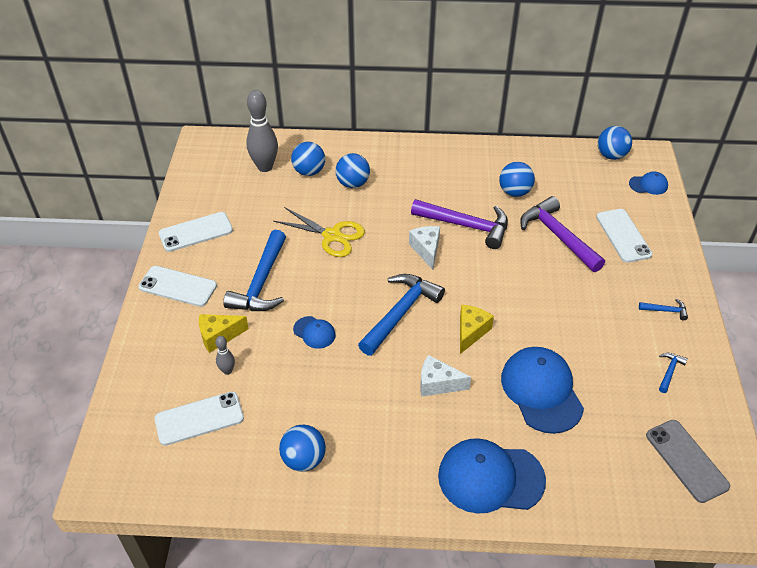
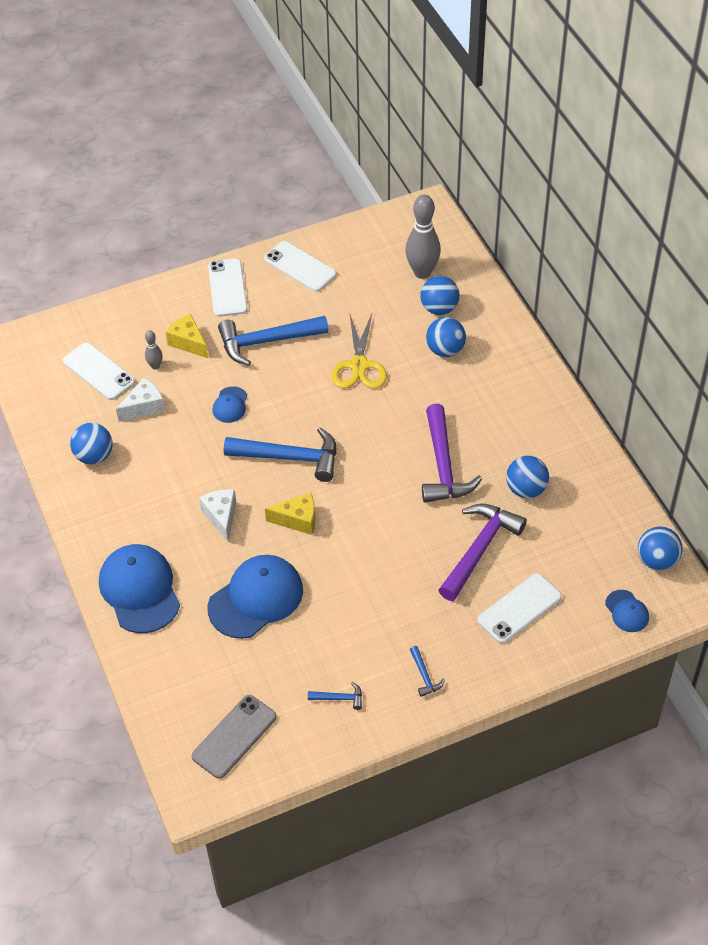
camera: 65 degrees right, 5 degrees up
(426, 250) = (386, 446): white cheese -> white cheese (144, 407)

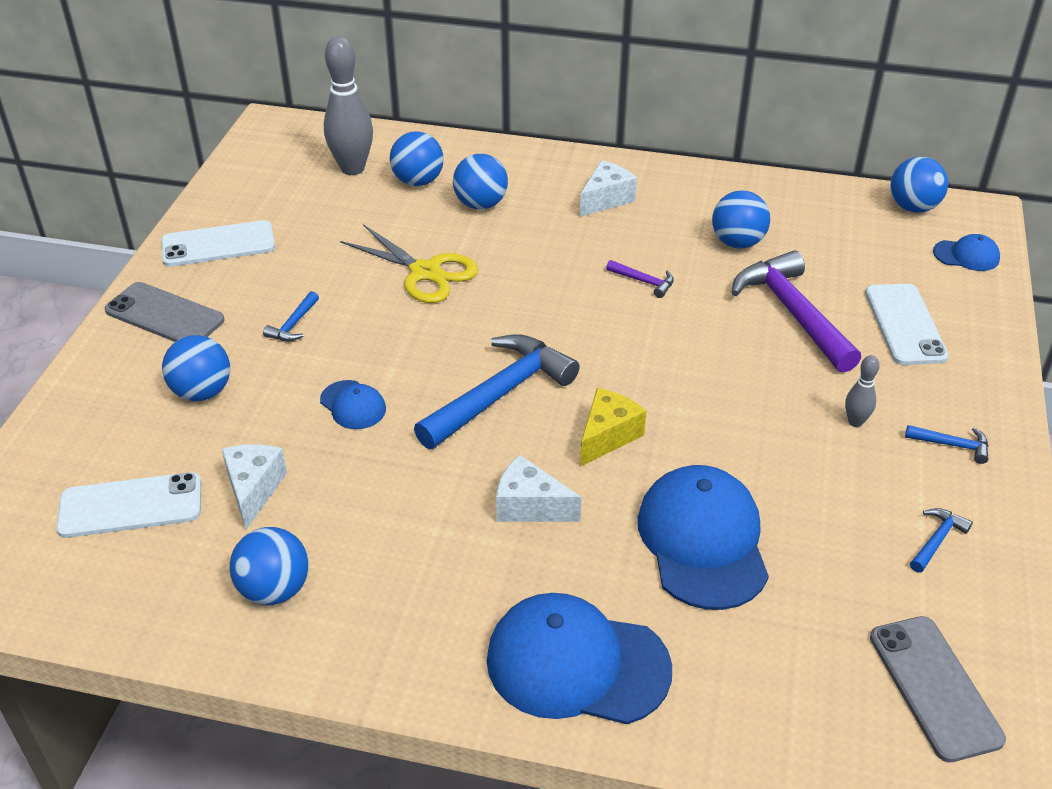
camera: 55 degrees left, 10 degrees down
(155, 366) = (198, 443): grey bowling pin -> grey bowling pin (855, 422)
(188, 342) = (202, 392): yellow cheese -> blue ball
(227, 288) = (164, 315): white phone -> grey phone
(267, 341) = (293, 324): blue hammer -> blue hammer, size x0.43
(443, 465) = (643, 282): purple hammer -> purple hammer, size x0.43
(508, 403) = (606, 199): none -> white cheese

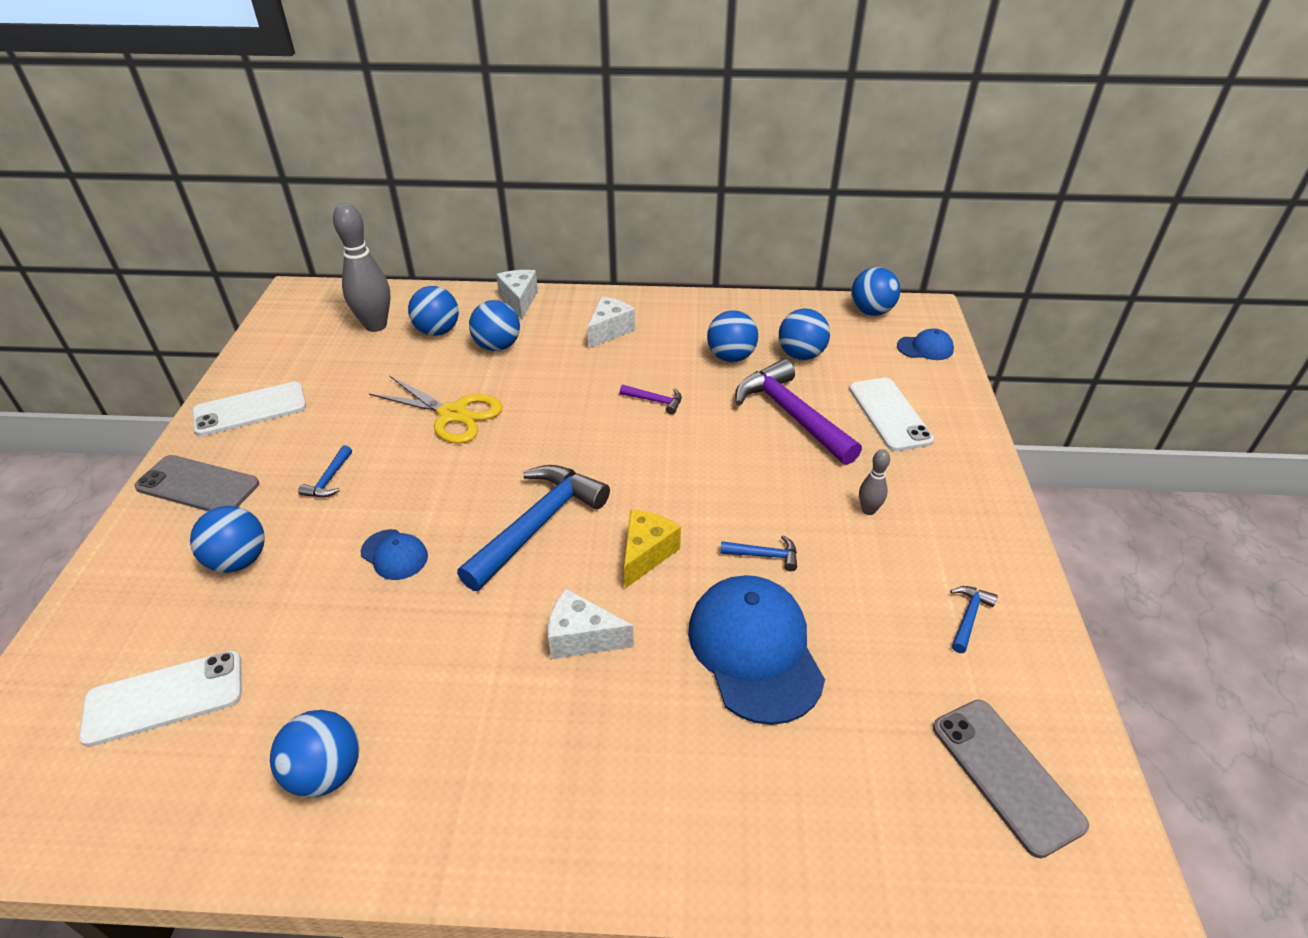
camera: 10 degrees left, 0 degrees up
(254, 489) = (298, 660): white cheese -> white cheese (519, 300)
(577, 664) = (654, 808): blue cap -> none
(818, 248) = (801, 355): none -> blue ball
(952, 445) = (957, 521): blue hammer -> blue hammer (764, 555)

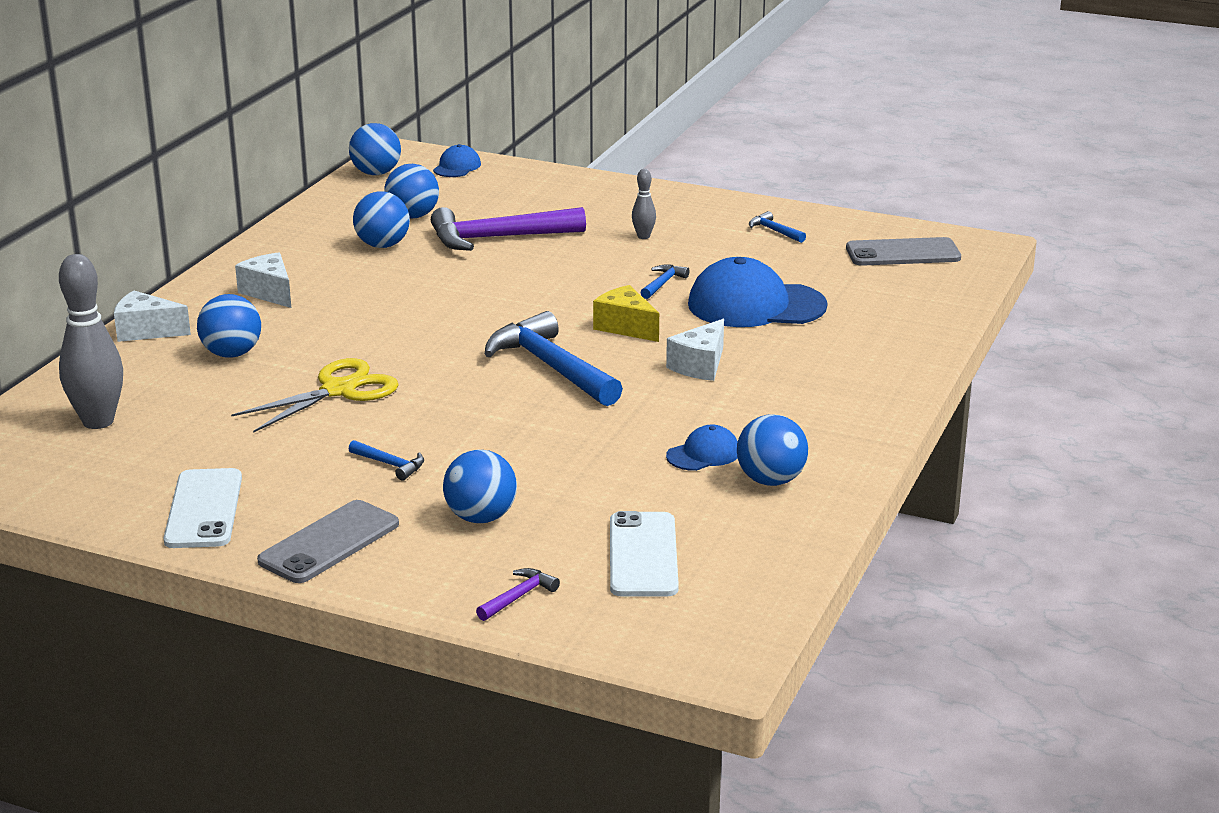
camera: 70 degrees left, 15 degrees down
(394, 555) = (537, 437): blue cap -> blue cap (703, 454)
(437, 331) = (158, 385): blue ball -> none
(655, 401) = (418, 290): purple hammer -> purple hammer (518, 597)
(889, 414) = (534, 202): white phone -> none

